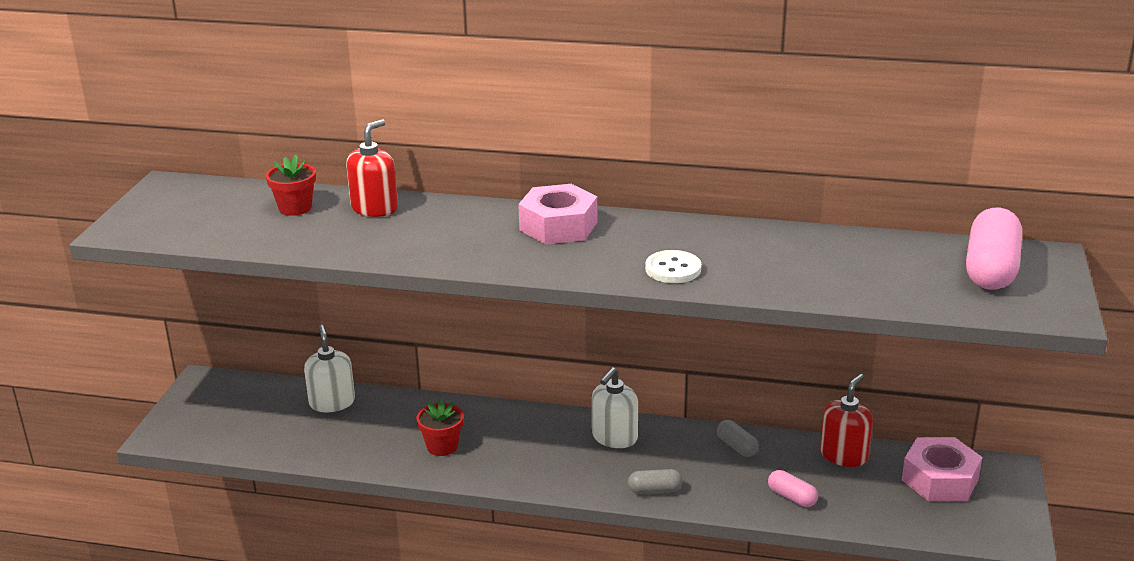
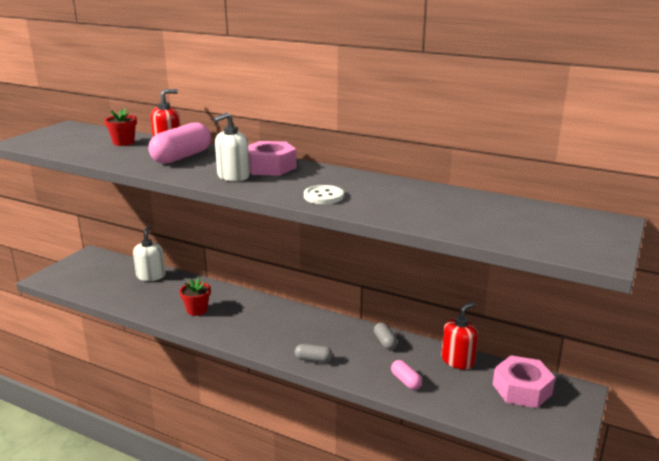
camera: 15 degrees right, 5 degrees down
(614, 437) = (307, 323): white soap dispenser -> white soap dispenser (233, 176)
(990, 269) = (559, 224): pink capsule -> pink capsule (182, 157)

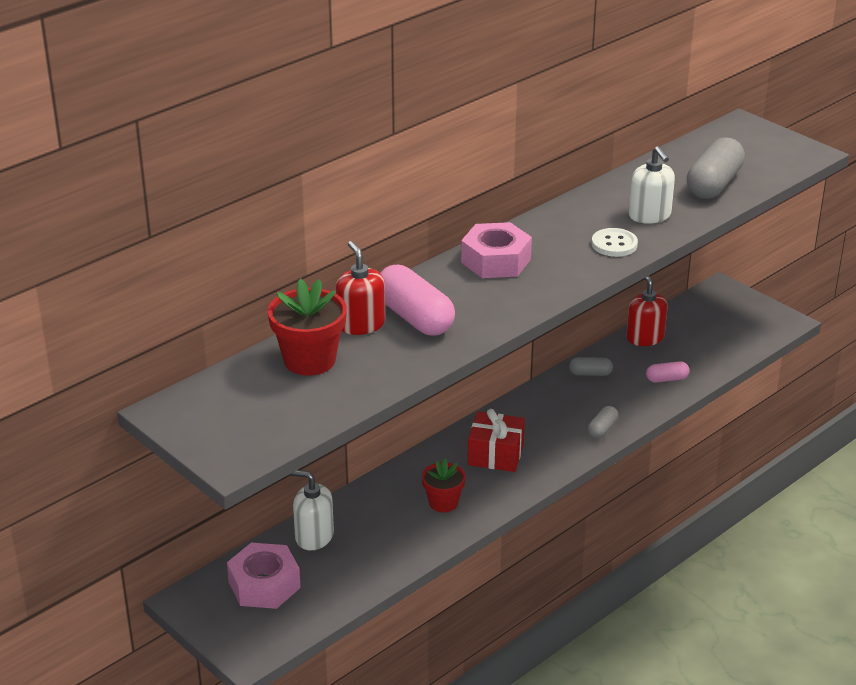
camera: 70 degrees left, 10 degrees up
(123, 142) = (309, 360): red flower pot -> red flower pot, size x1.58
(233, 176) = (517, 289): white soap dispenser -> white soap dispenser (649, 215)
(258, 320) = (495, 454): none -> red gift
(469, 220) = (714, 184): none -> grey capsule
(522, 389) = (706, 317): pink nut -> pink nut (264, 585)

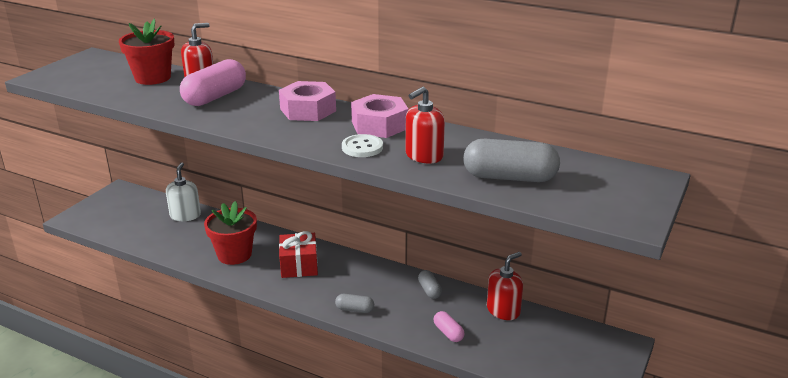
camera: 70 degrees right, 5 degrees down
(264, 585) = (135, 209): pink nut -> pink nut (379, 125)
(443, 503) = (234, 255): red flower pot -> red flower pot, size x1.58
(649, 215) = (424, 156): white soap dispenser -> red soap dispenser

